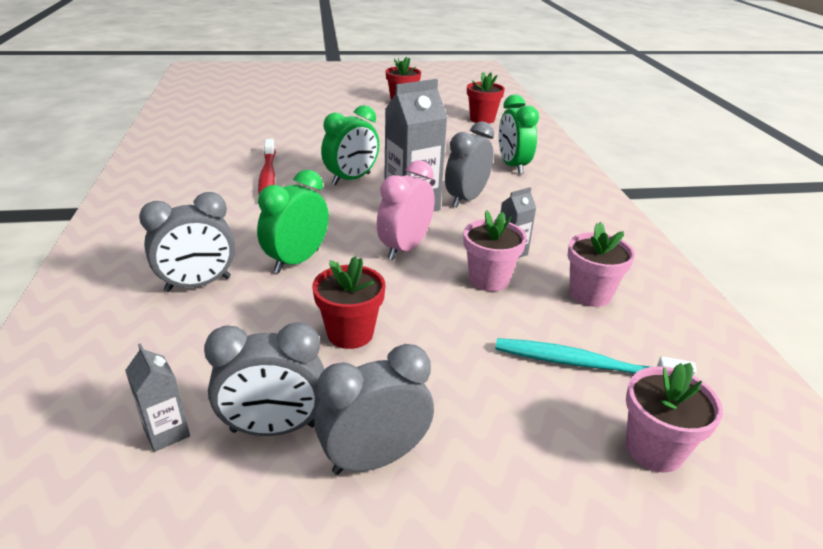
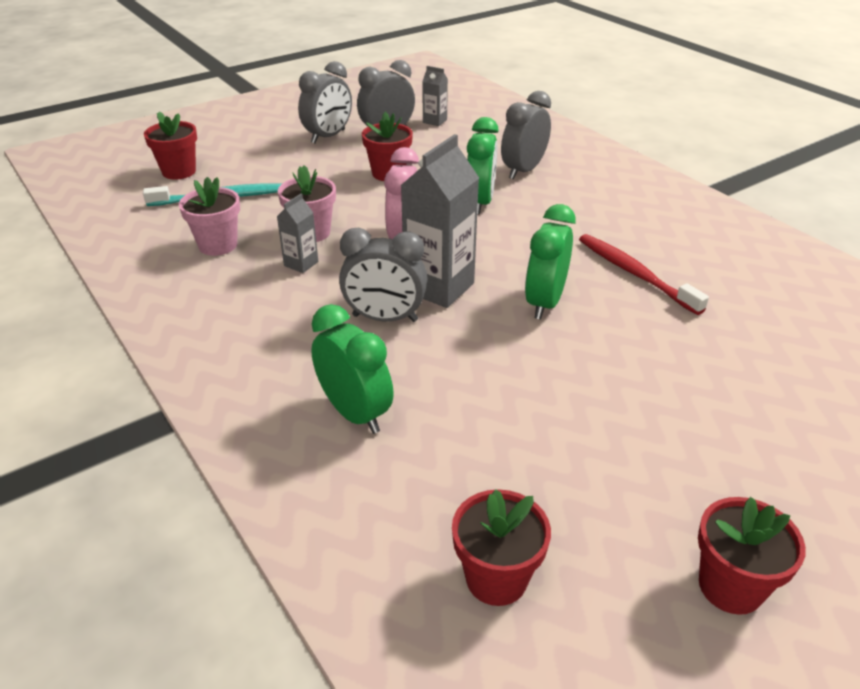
camera: 155 degrees right, 5 degrees up
(466, 199) = (385, 318): grey clock -> grey clock turned 90 degrees clockwise
(654, 449) = (179, 172): pink flower pot -> red flower pot

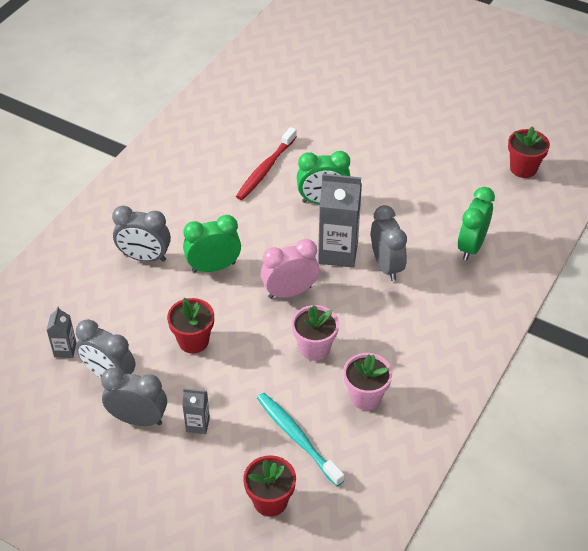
camera: 115 degrees left, 10 degrees up
(301, 264) = (357, 334): grey carton -> grey carton (198, 424)
(730, 586) = (474, 108): red flower pot -> none

